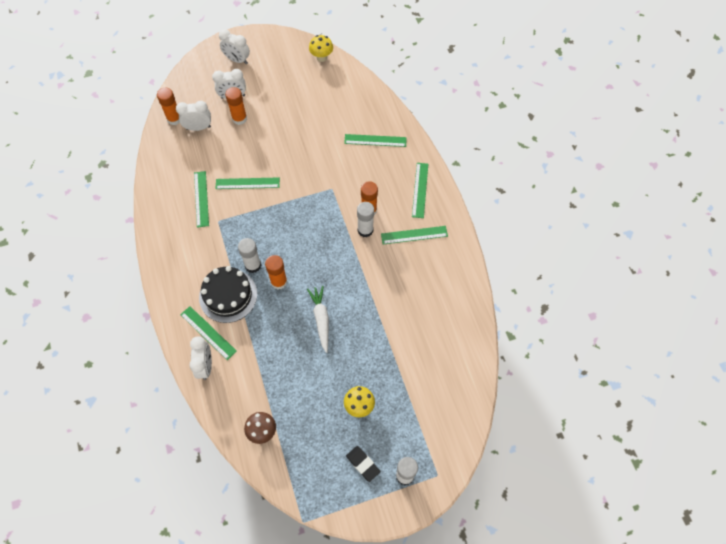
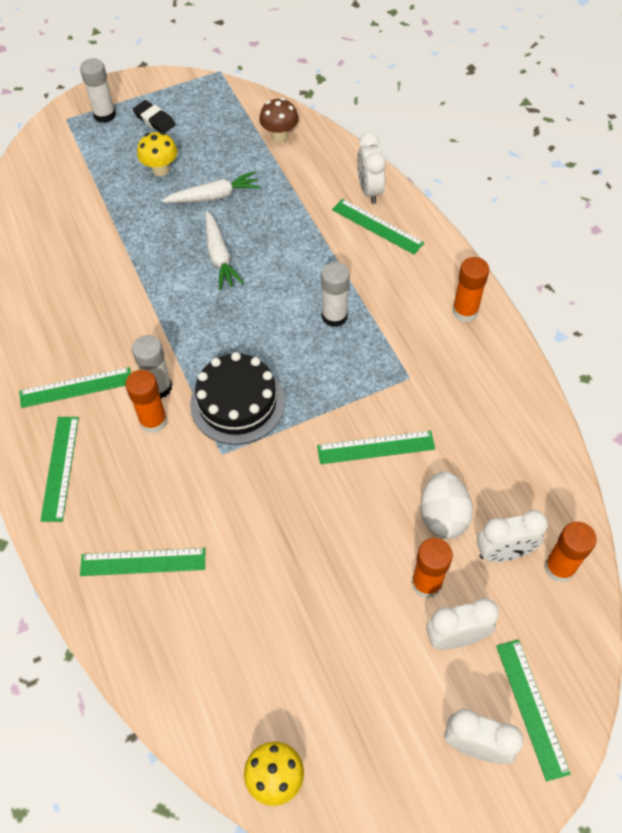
camera: 175 degrees right, 5 degrees down
(201, 199) = (450, 411): green ruler -> green ruler (532, 707)
(222, 146) = (443, 516): none -> white egg
(228, 295) = (362, 273): black cake -> black cake (237, 403)
(279, 282) = (289, 298): orange glue stick -> orange glue stick (465, 311)
(320, 374) = (214, 196): none -> white carrot

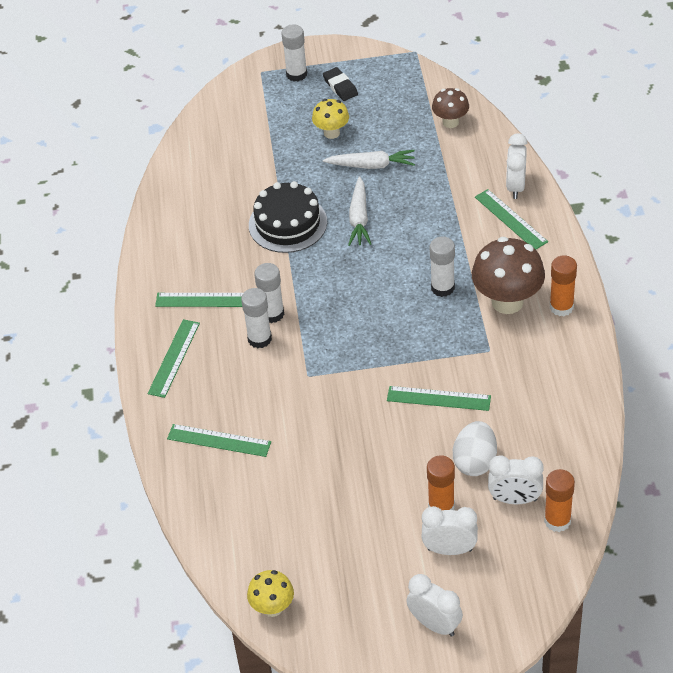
camera: 20 degrees right, 10 degrees down
(153, 421) = (259, 339): orange glue stick -> white glue stick
(237, 403) = (334, 339): black cake -> black cake (287, 223)
(407, 317) = (507, 302): none -> brown mushroom
(532, 707) = (491, 611): green ruler -> none

